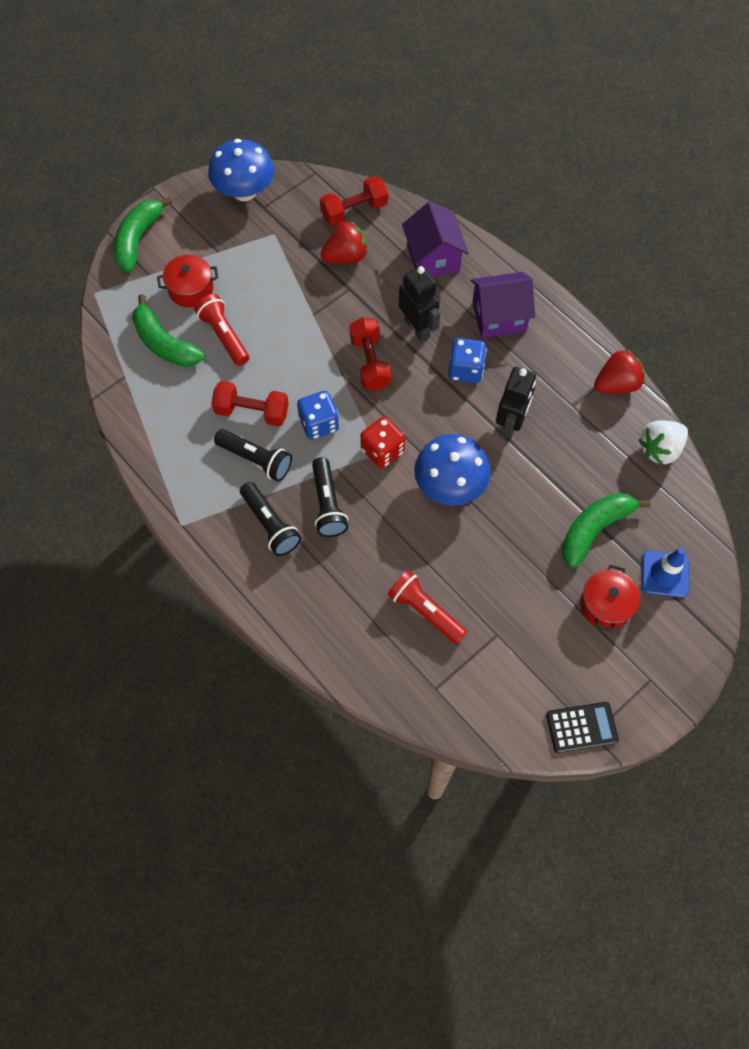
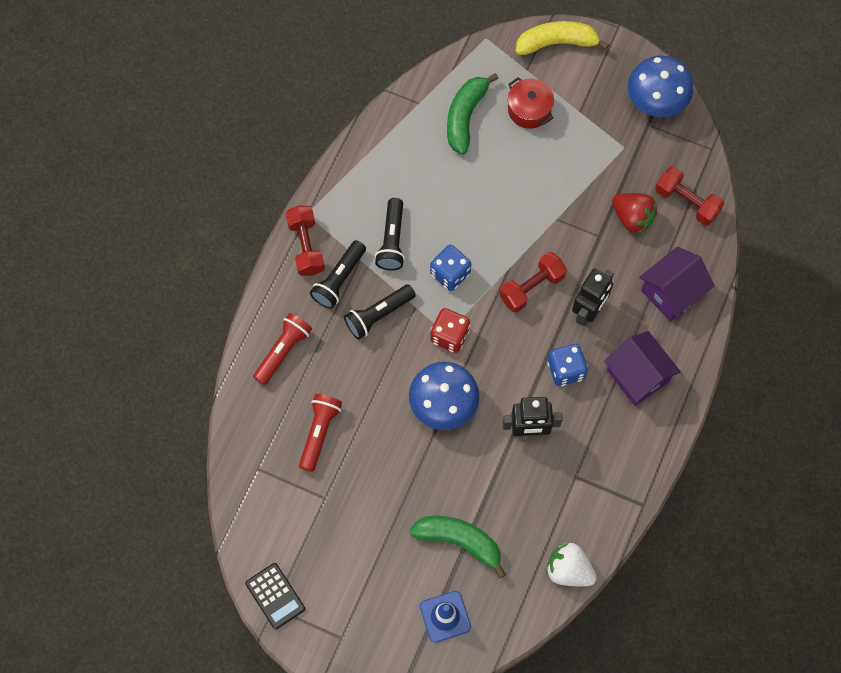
camera: 65 degrees right, 5 degrees up
(138, 240) = (557, 43): green banana -> yellow banana
(224, 336) = (496, 159): red flashlight -> red flashlight (283, 351)
(252, 412) = (435, 216): red dumbbell -> red dumbbell (306, 246)
(605, 605) = (392, 576): red pot -> none
(616, 384) = (618, 507): red strawberry -> none

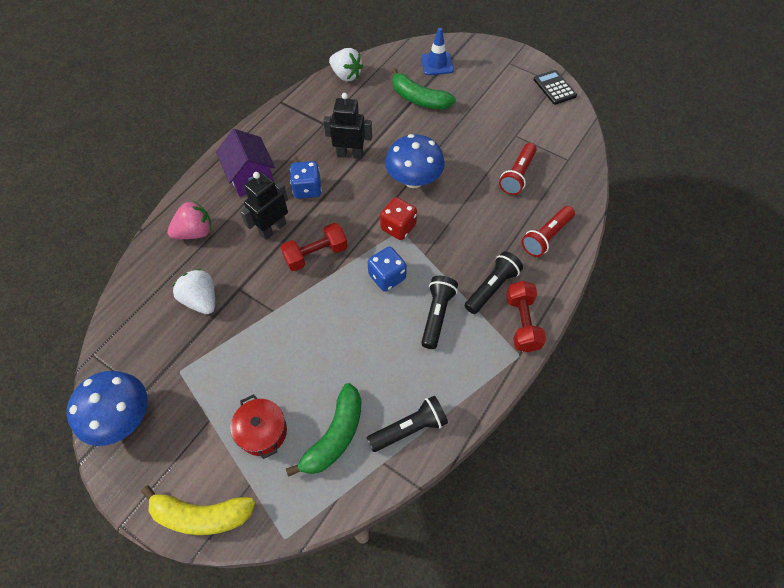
camera: 170 degrees left, 10 degrees down
(378, 315) = (458, 253): black flashlight -> black flashlight (409, 428)
(632, 218) = (201, 300): red strawberry -> white strawberry
(671, 292) = (195, 232): purple house -> pink strawberry
(686, 202) = (143, 306): red dumbbell -> none

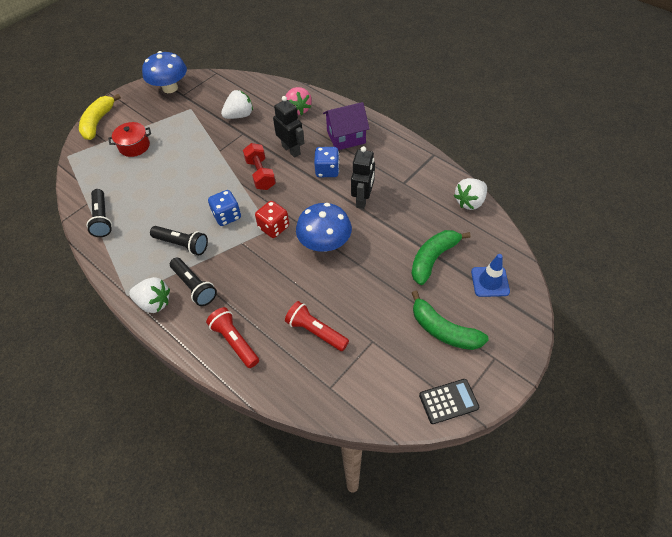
camera: 100 degrees right, 5 degrees down
(335, 436) = (115, 180): green banana -> green banana (443, 330)
(522, 323) = (154, 303): red dumbbell -> white strawberry

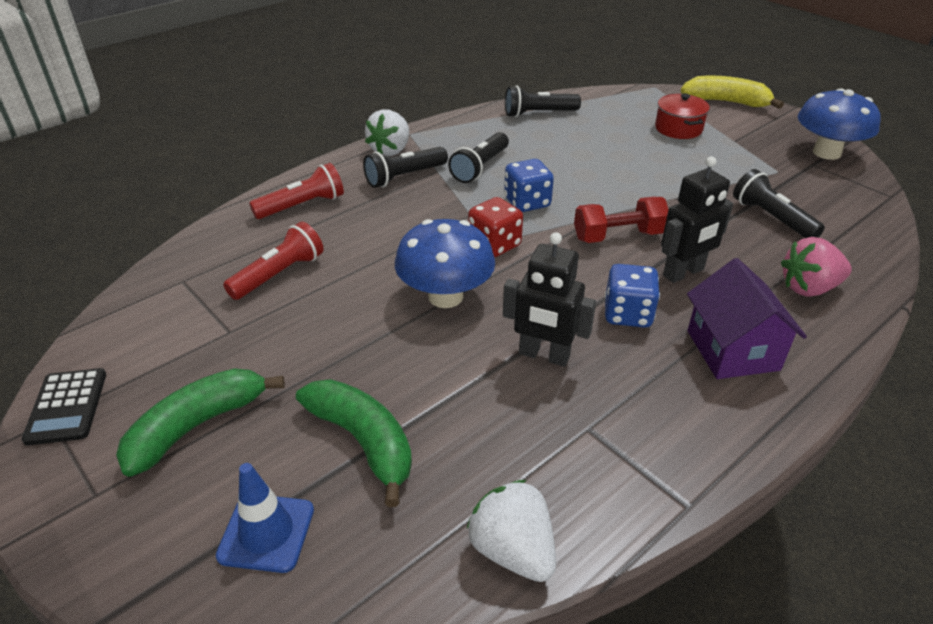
camera: 95 degrees right, 15 degrees down
(239, 115) = (771, 218): white strawberry -> black flashlight

